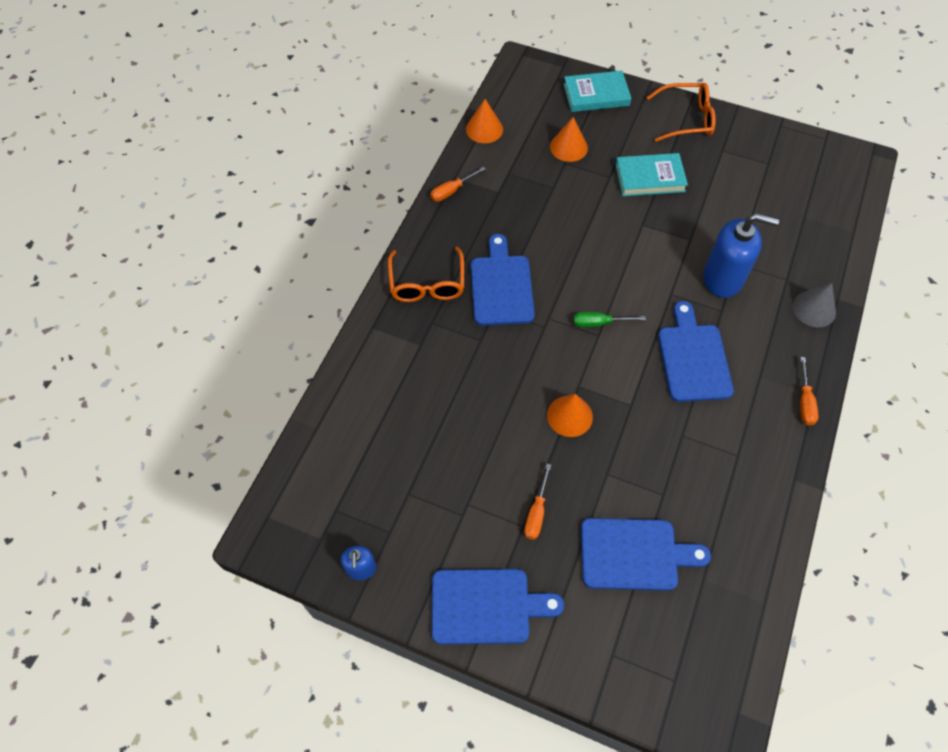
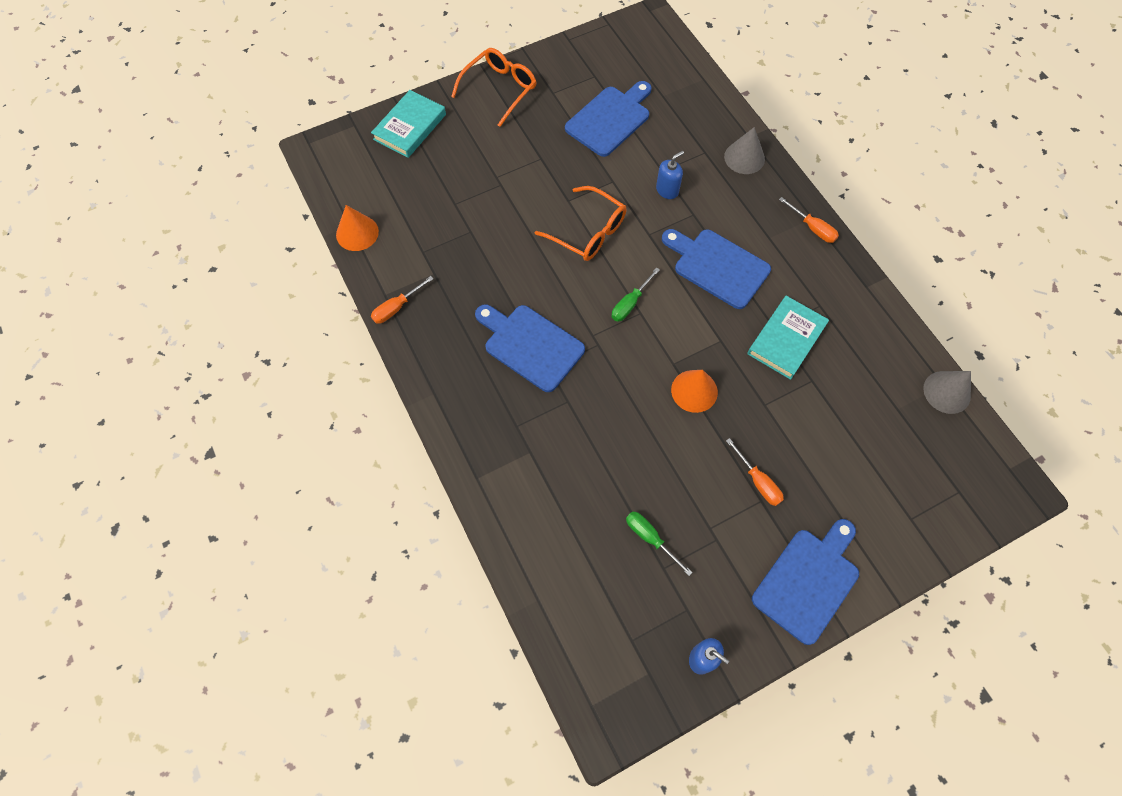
camera: 50 degrees left, 5 degrees up
(423, 468) = (650, 538): none -> green screwdriver
(427, 284) = (474, 400): orange glasses -> orange glasses (588, 232)
(452, 191) = (397, 308): orange screwdriver -> orange screwdriver turned 45 degrees clockwise
(568, 147) = (442, 188): orange cone -> none
(634, 554) = (844, 439): blue cutting board -> blue cutting board (610, 119)
(650, 178) = (530, 159): turquoise book -> turquoise book (786, 339)
(723, 278) = (667, 190): blue soap dispenser -> blue soap dispenser, size x0.51
(760, 610) = (947, 392): none -> grey cone

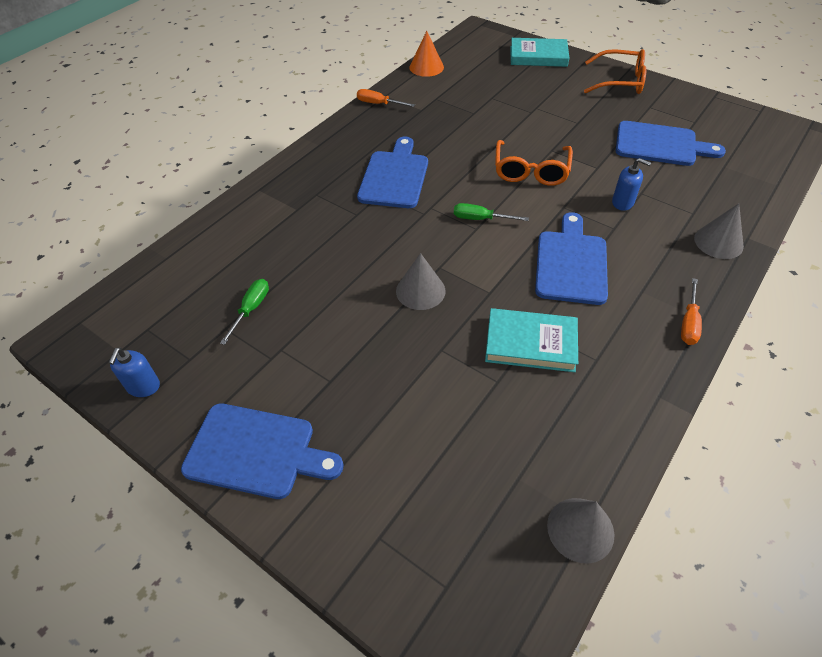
camera: 65 degrees right, 15 degrees down
(694, 391) = (420, 291): orange cone -> grey cone
(758, 481) = (350, 371): orange screwdriver -> none

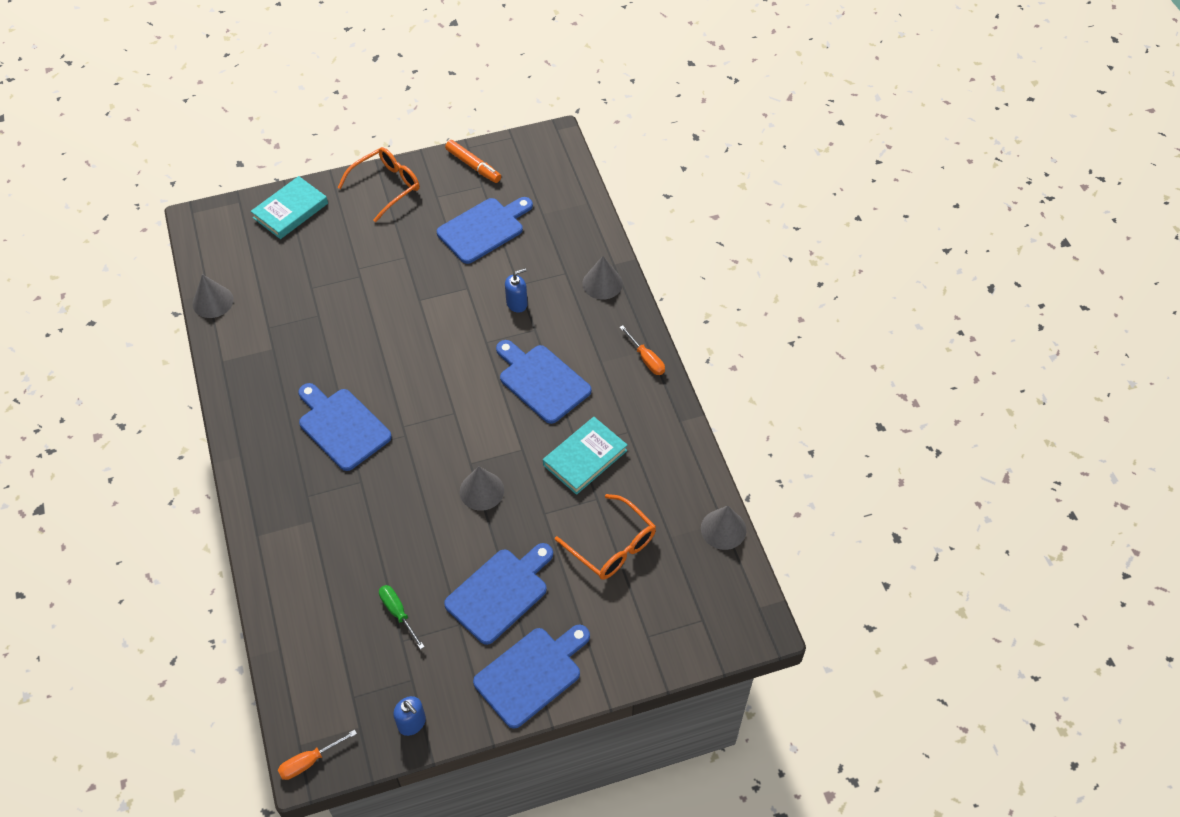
camera: 55 degrees left, 5 degrees up
(327, 369) = (500, 593): none -> blue cutting board
(378, 104) = (229, 374): orange screwdriver -> orange screwdriver (309, 761)
(426, 67) = (213, 301): orange cone -> grey cone
(480, 219) = (447, 403): green screwdriver -> none
(531, 171) = (429, 332): orange glasses -> orange glasses (612, 546)
(704, 108) = (473, 166): none -> orange marker

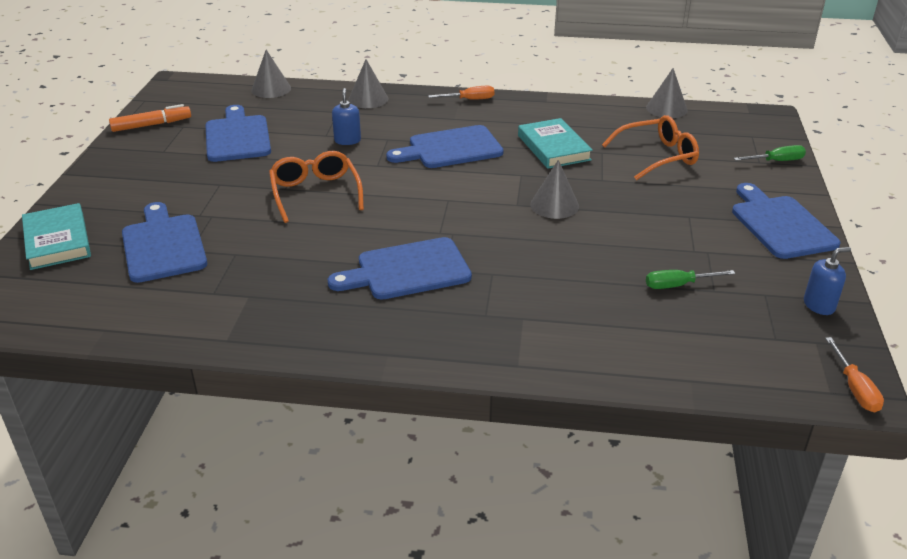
camera: 65 degrees left, 20 degrees down
(213, 301) = (122, 328): grey cone -> grey cone (271, 89)
(386, 186) = (110, 175): orange glasses -> orange glasses (315, 193)
(500, 593) = (681, 221): blue cutting board -> blue cutting board (163, 245)
(657, 651) = (776, 161): none -> green screwdriver

